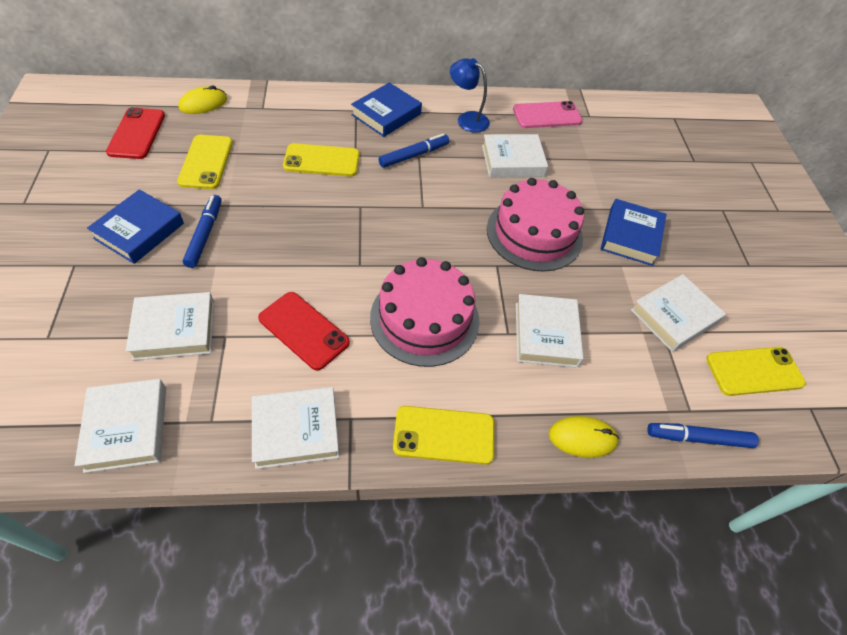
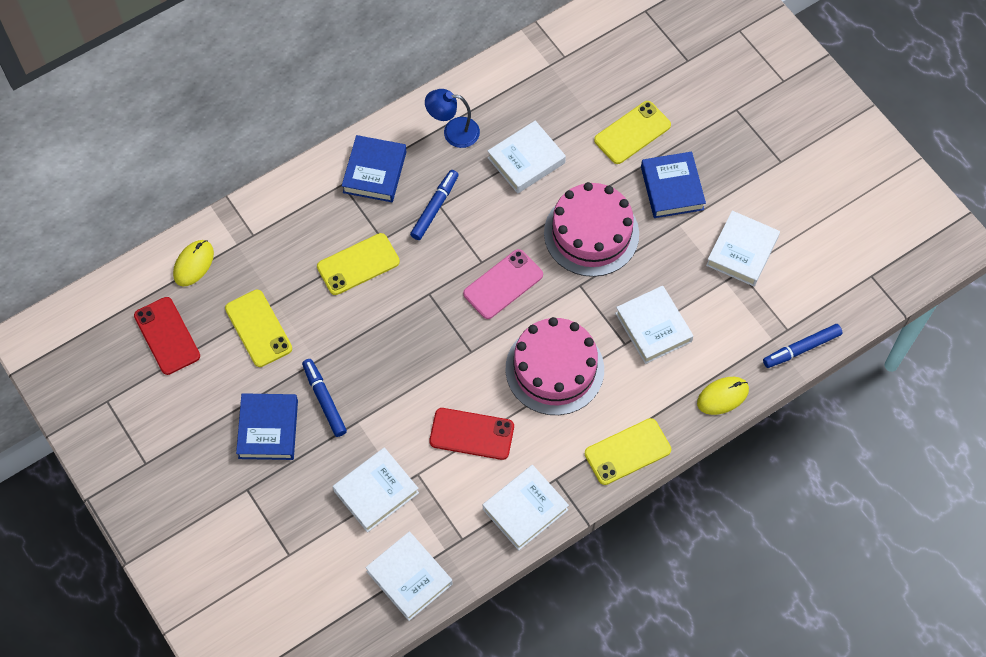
camera: 25 degrees left, 10 degrees up
(547, 115) = (524, 81): pink phone -> pink phone (503, 284)
(754, 371) = (820, 267): yellow phone -> yellow phone (632, 133)

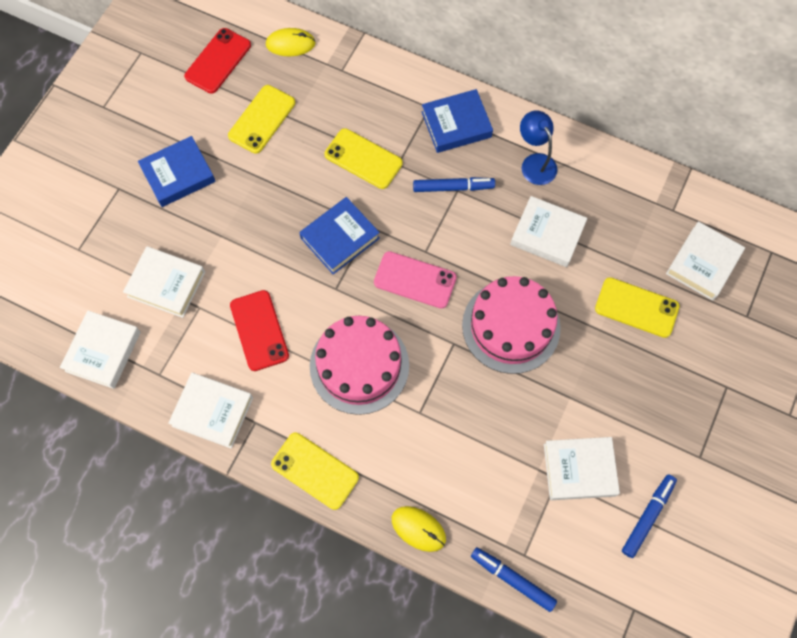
camera: 60 degrees right, 5 degrees up
(324, 400) = (226, 201): blue marker -> blue marker (647, 516)
(653, 327) = (451, 429): white book -> white book (703, 263)
(672, 188) = (603, 372): blue book -> blue book (340, 238)

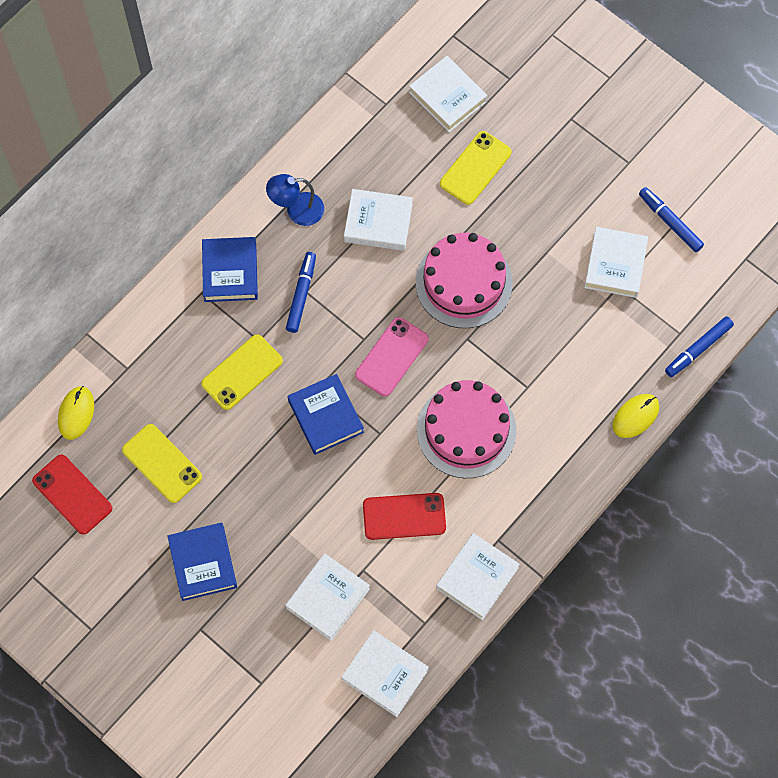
camera: 75 degrees left, 0 degrees up
(315, 471) = (559, 495): yellow phone -> none
(547, 234) = (378, 222): white book -> white book turned 60 degrees clockwise

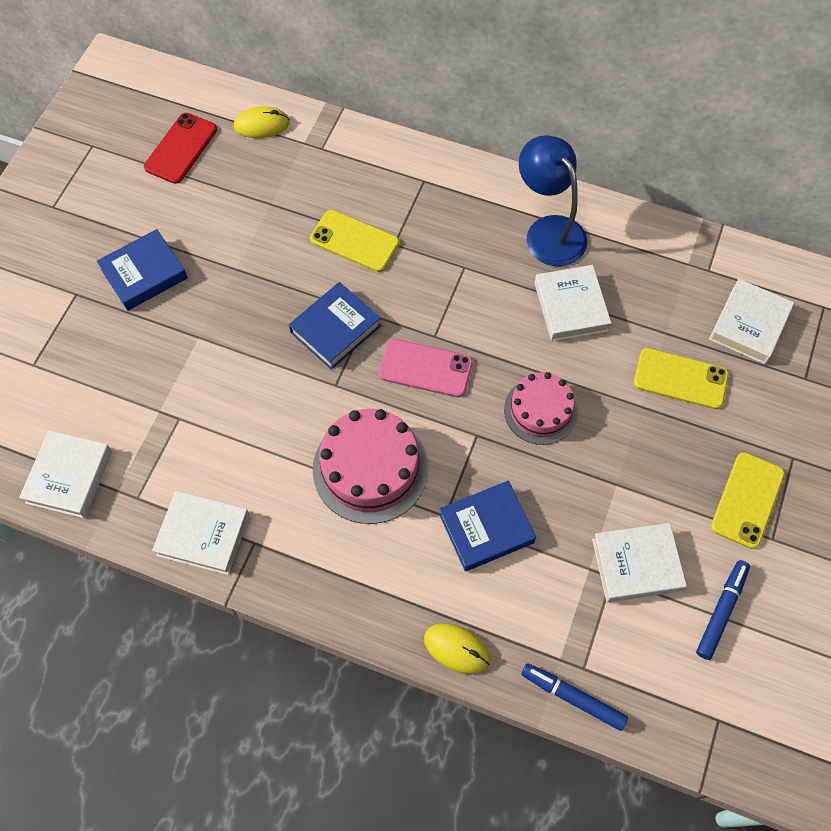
camera: 70 degrees right, 5 degrees down
(162, 463) = (235, 207): yellow phone -> yellow phone (747, 500)
(230, 272) = (456, 197): blue book -> blue book (486, 528)
(297, 210) = (548, 231): blue lamp -> blue lamp, size x1.50
(301, 294) = (459, 264): blue marker -> none
(328, 598) = (138, 395): white book -> none
(404, 516) = (251, 438): red phone -> none
(463, 283) = (540, 411): pink cake -> pink cake, size x0.65

